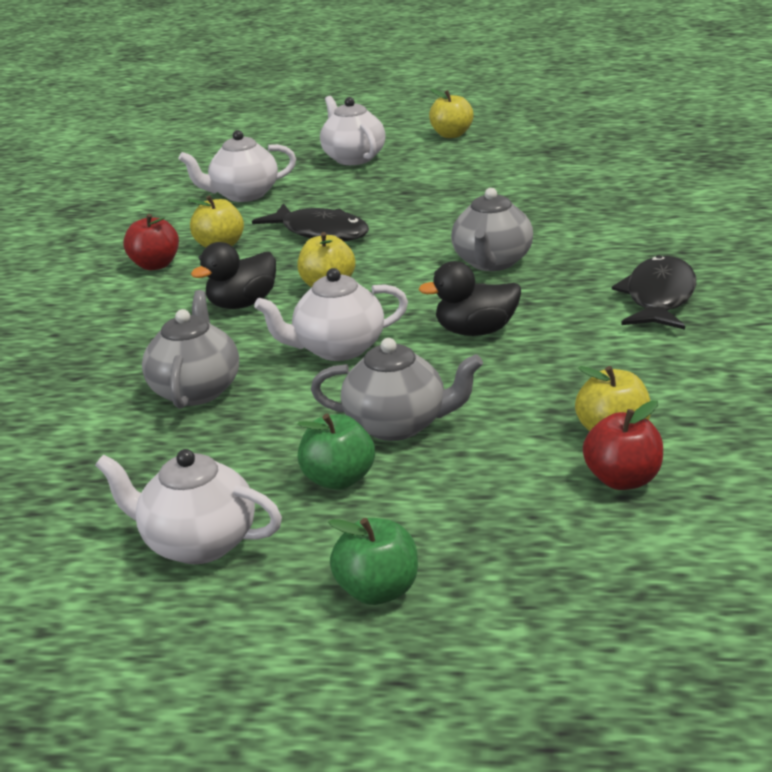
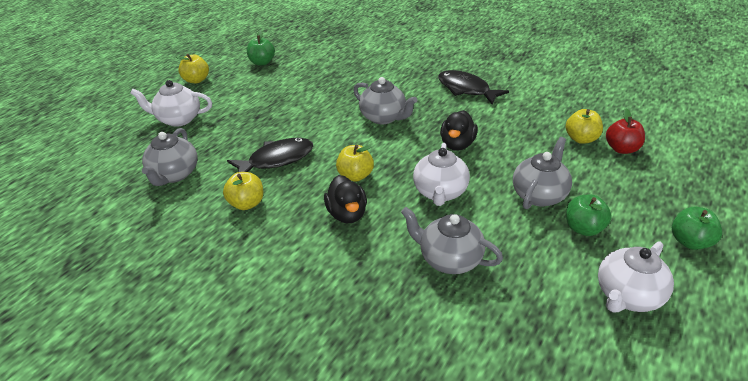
camera: 65 degrees left, 10 degrees up
(155, 265) = (243, 240): red apple -> none
(243, 195) = (174, 174): white teapot -> grey teapot
(545, 150) = (262, 62): none -> green apple

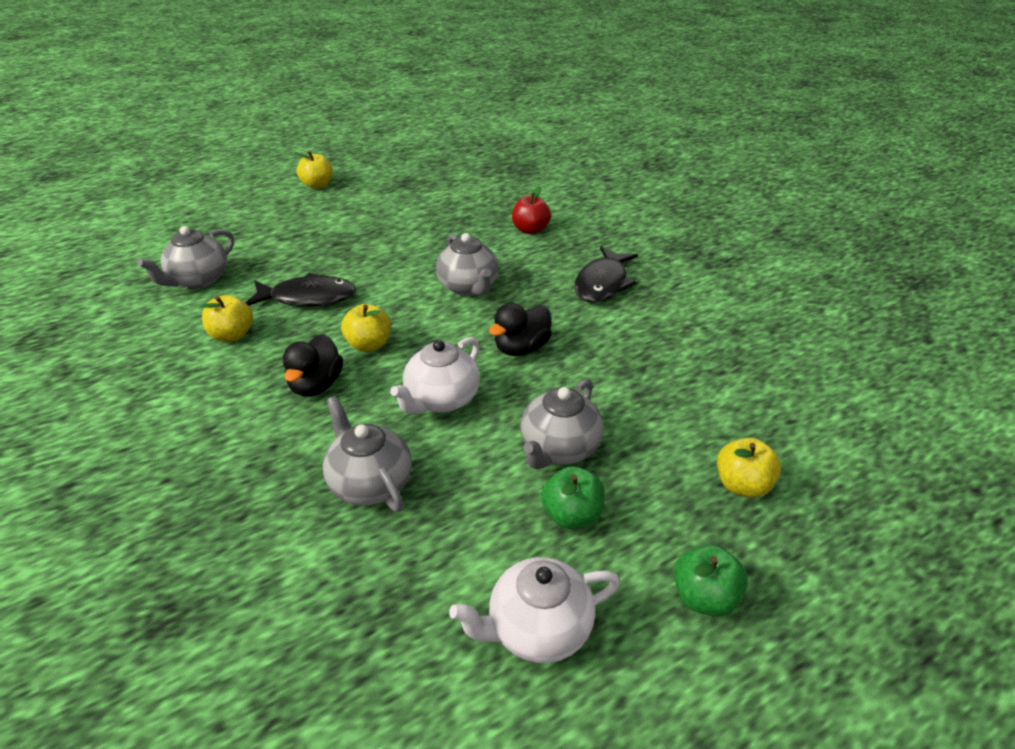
camera: 25 degrees right, 0 degrees up
(178, 119) = (259, 222): white teapot -> none
(262, 62) = (401, 184): green apple -> none
(466, 89) = (603, 283): black fish -> black fish turned 135 degrees counterclockwise
(539, 195) = (559, 449): grey teapot -> grey teapot turned 150 degrees clockwise
(581, 139) = (692, 397): yellow apple -> yellow apple (742, 485)
(621, 149) = (737, 430): red apple -> red apple (530, 230)

